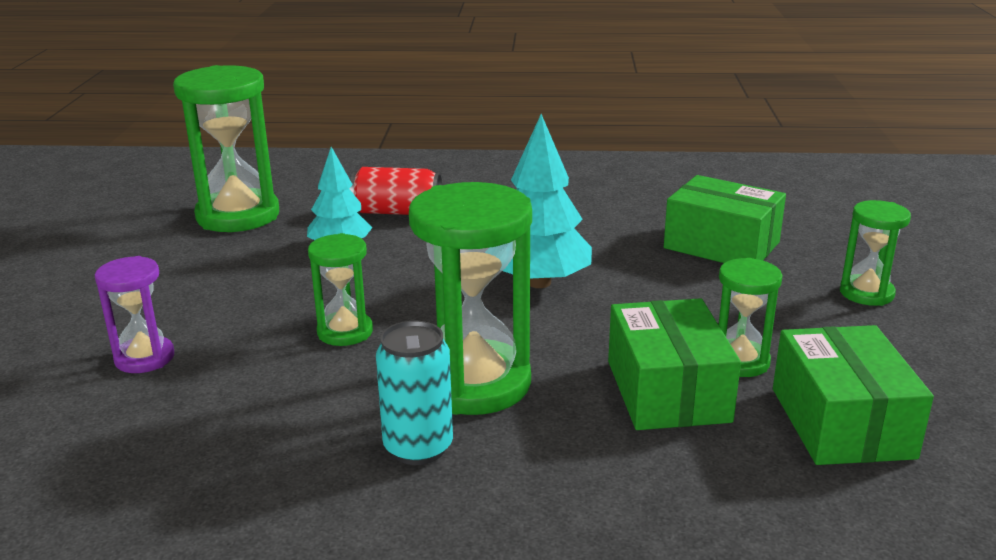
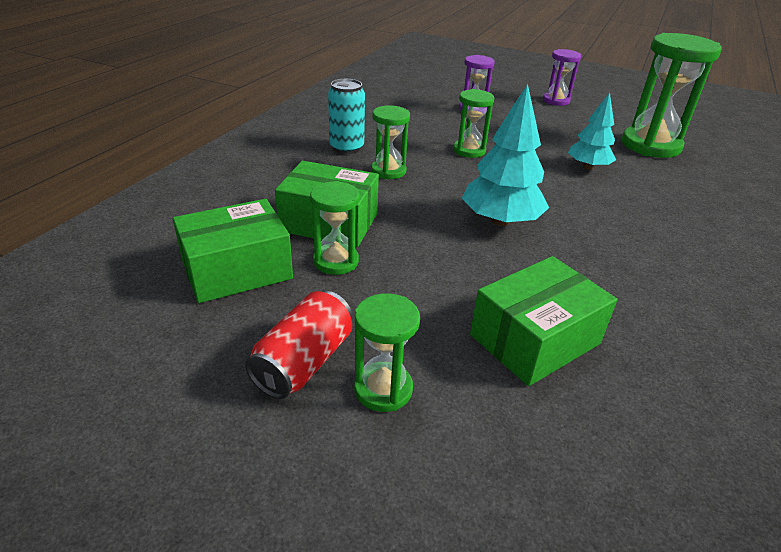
camera: 110 degrees right, 10 degrees up
(67, 289) = (556, 101): none -> purple hourglass
(397, 212) = (651, 197): red can -> red can (304, 362)
(474, 383) = (388, 171): green hourglass -> green hourglass, size x0.54
(841, 422) = (237, 270): green box -> green box turned 45 degrees counterclockwise

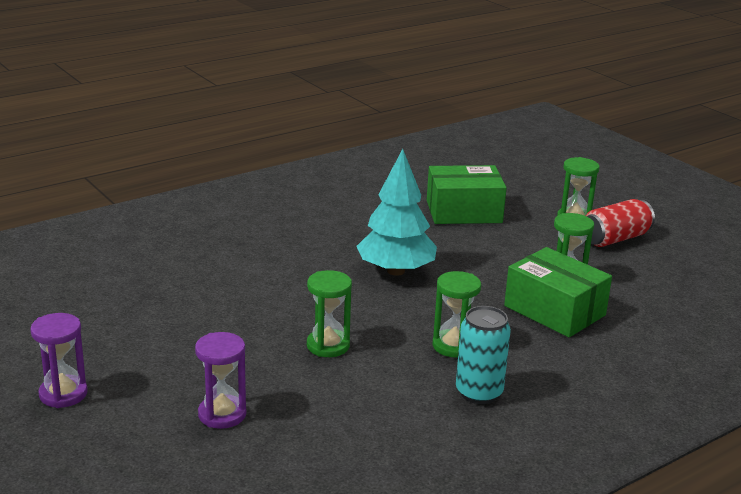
camera: 150 degrees left, 10 degrees down
(237, 270) = (649, 296): green box -> none
(588, 167) = (225, 290): turquoise tree -> none
(650, 145) = (100, 292): green hourglass -> none

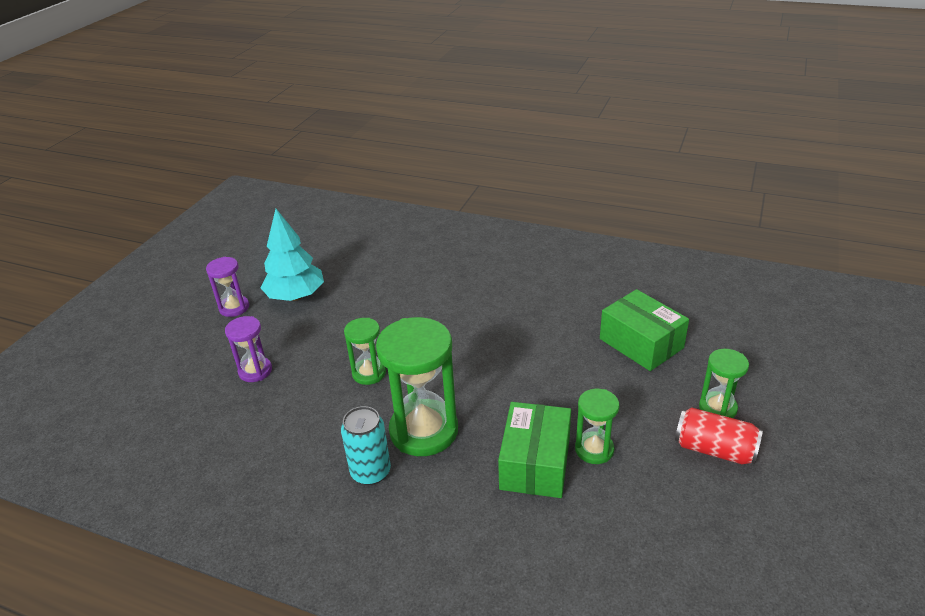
camera: 60 degrees right, 10 degrees up
(395, 271) = (502, 354): turquoise tree -> turquoise tree (296, 296)
(453, 346) = (424, 431): green hourglass -> green hourglass, size x1.86

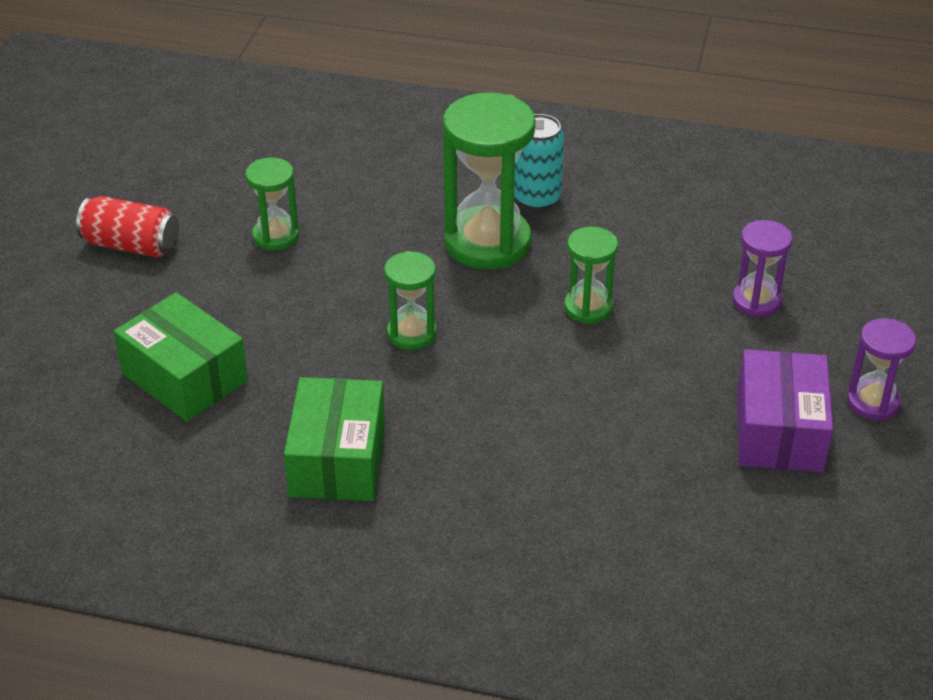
camera: 170 degrees right, 5 degrees up
(296, 296) = (779, 431): turquoise tree -> purple box
(535, 463) = (347, 219): green box -> green box (337, 459)
(717, 408) = (107, 291): green hourglass -> green hourglass (411, 333)

